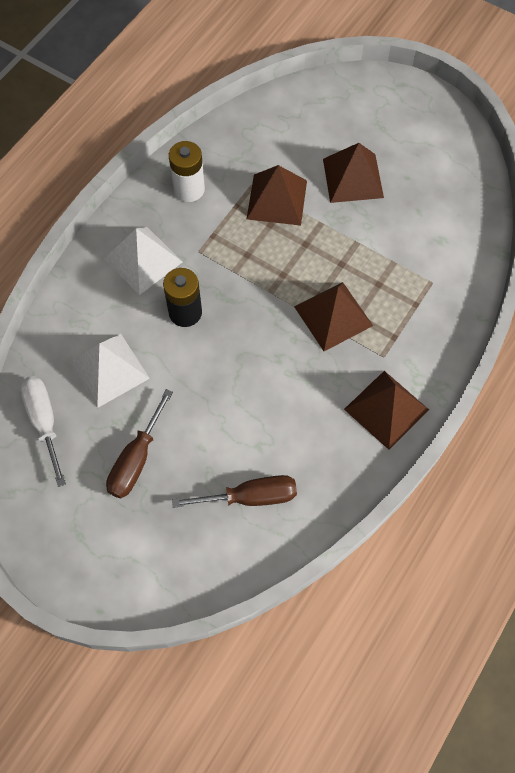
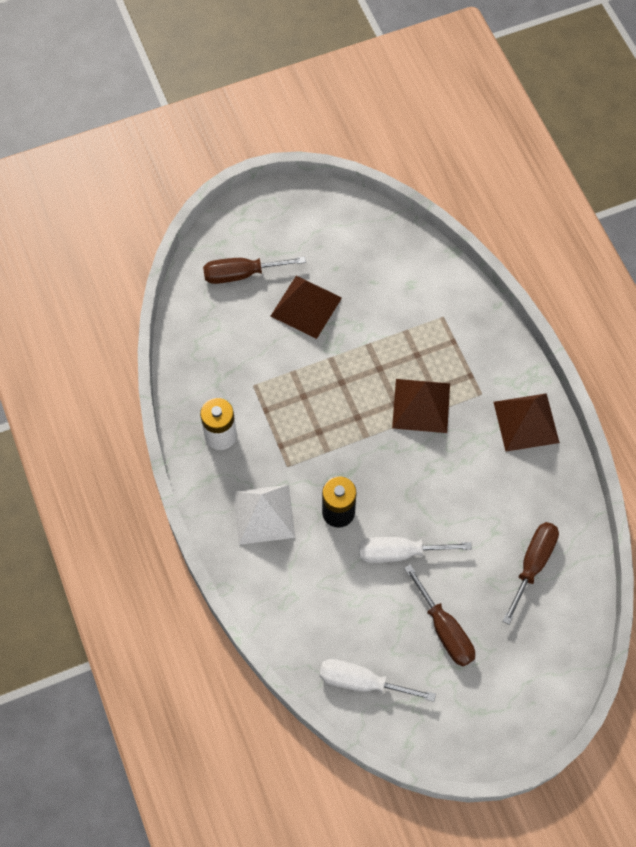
camera: 55 degrees left, 0 degrees up
(109, 370) = (349, 603): white pyramid -> none
(182, 381) = (399, 552): none -> white screwdriver
(277, 199) = (283, 375): brown pyramid -> none
(343, 117) = (241, 274): none -> brown screwdriver

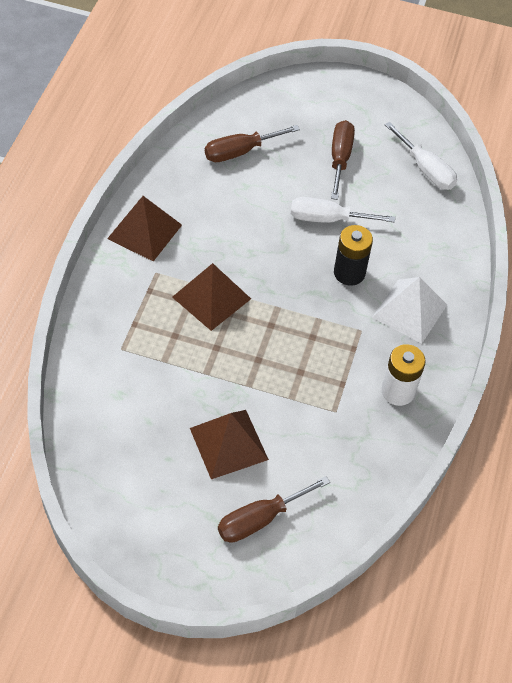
camera: 145 degrees left, 10 degrees down
(241, 274) = (260, 519): brown screwdriver -> brown screwdriver turned 120 degrees clockwise
(399, 552) = (327, 219): white screwdriver -> white screwdriver turned 150 degrees clockwise

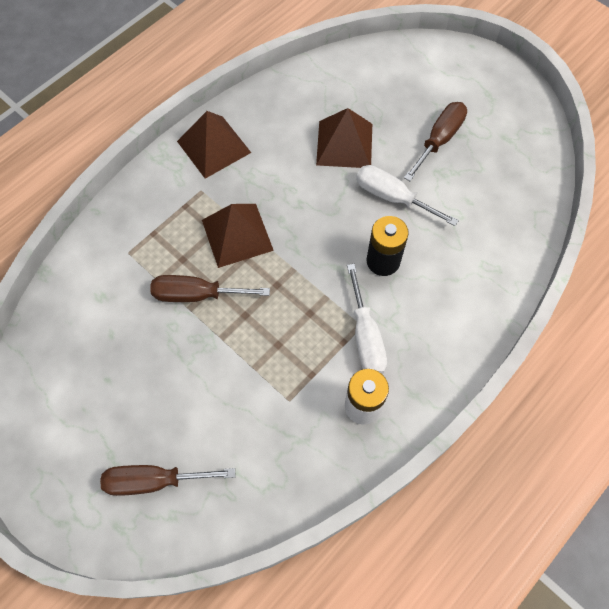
camera: 30 degrees right, 10 degrees up
(228, 443) = (169, 389): brown pyramid -> brown pyramid (344, 144)
(240, 152) = (345, 99): brown screwdriver -> brown screwdriver (197, 294)
(409, 311) = (422, 325): white pyramid -> none
(425, 169) = (521, 181): white screwdriver -> white screwdriver (365, 337)

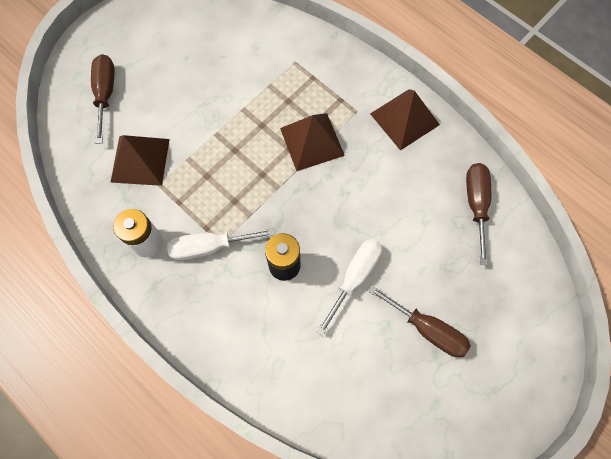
camera: 90 degrees right, 5 degrees up
(197, 294) = (255, 113): brown screwdriver -> brown screwdriver (476, 204)
(344, 144) = (415, 234): brown pyramid -> brown pyramid (140, 160)

